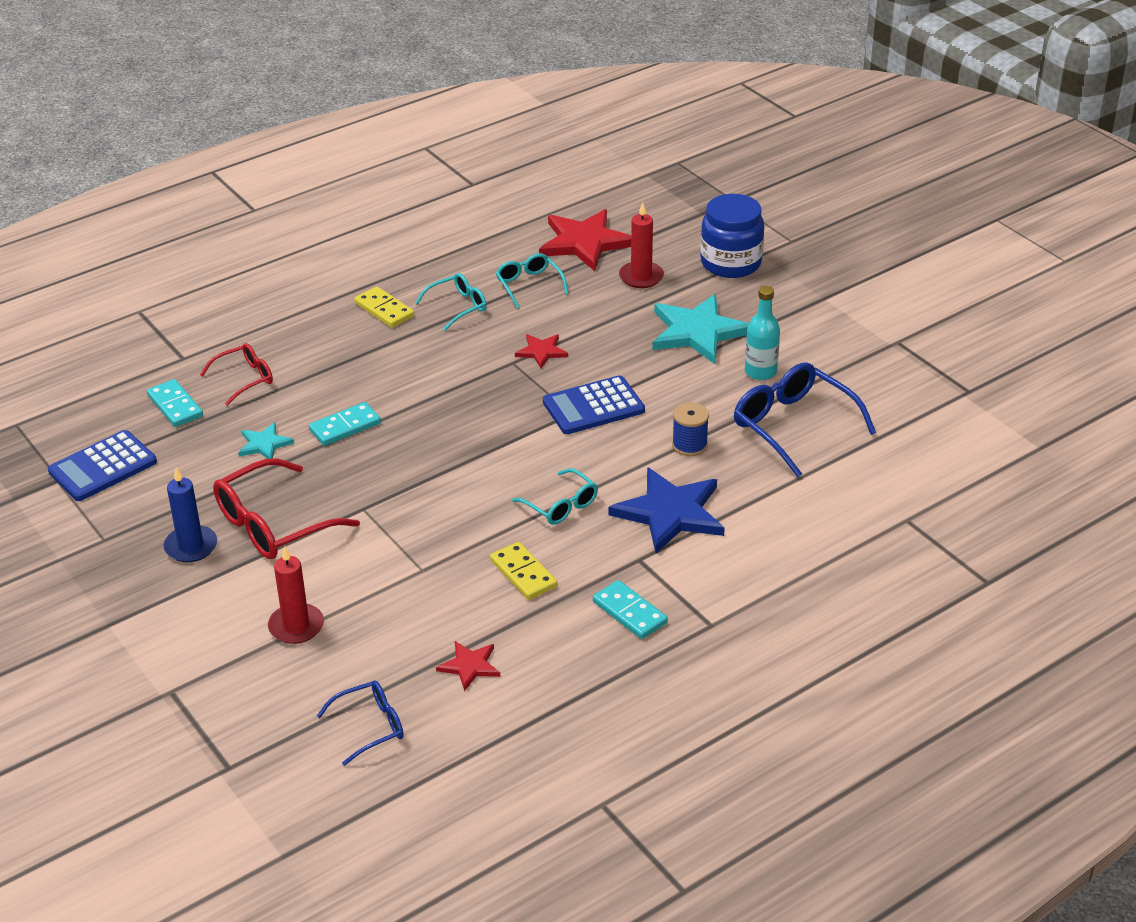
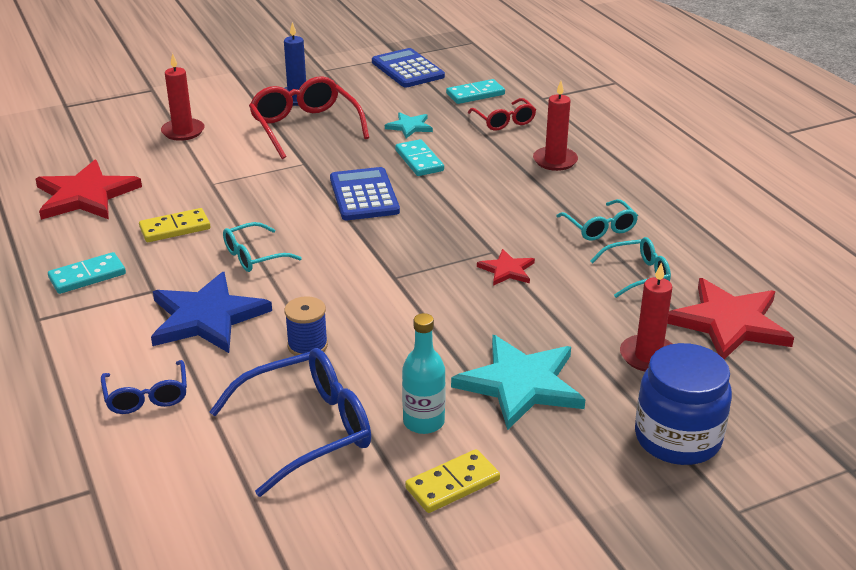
camera: 100 degrees right, 5 degrees down
(332, 339) = (555, 161): none -> red candle
(369, 727) = (58, 153): blue glasses -> blue glasses (147, 396)
(384, 310) = (600, 188): yellow domino -> yellow domino (452, 484)
(469, 666) = (85, 195): red star -> red star, size x1.99
(593, 406) = (399, 291): blue calculator -> blue calculator (364, 195)

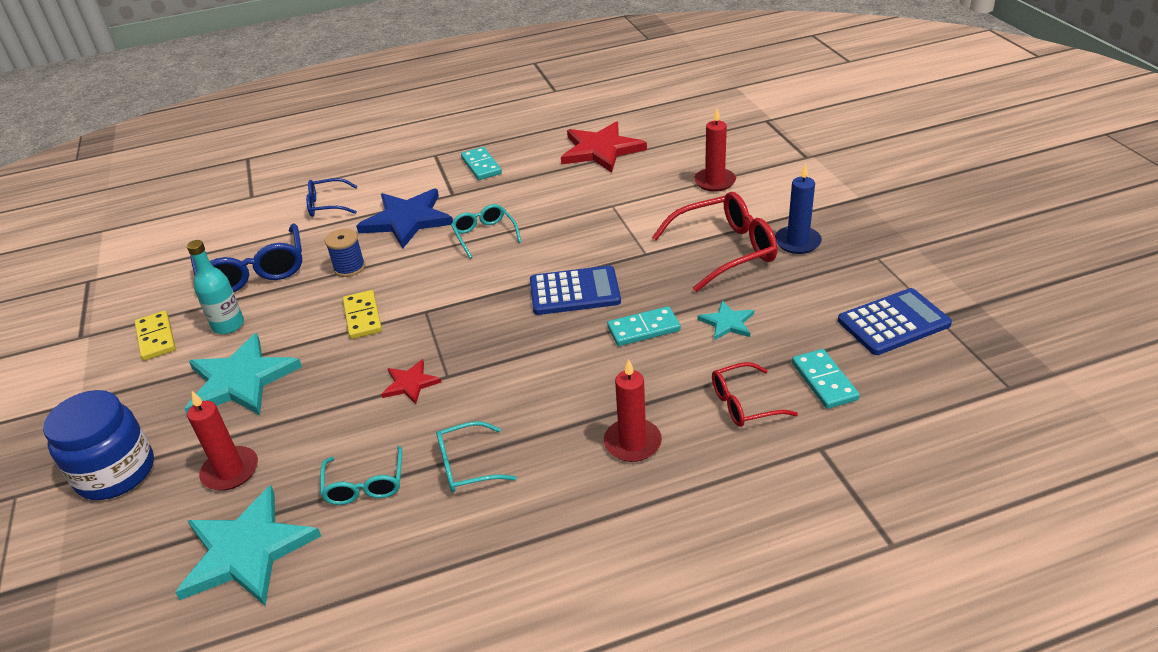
camera: 100 degrees right, 5 degrees up
(175, 228) = (539, 194): yellow domino -> yellow domino (363, 317)
(729, 323) = (247, 551): red star -> turquoise star

